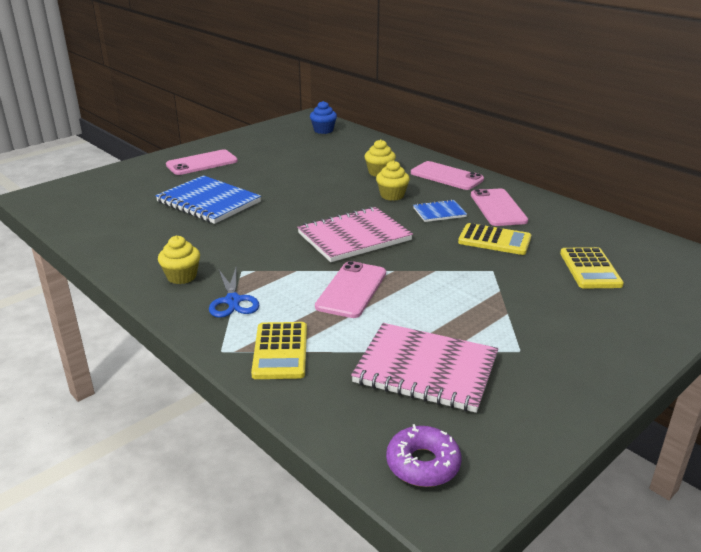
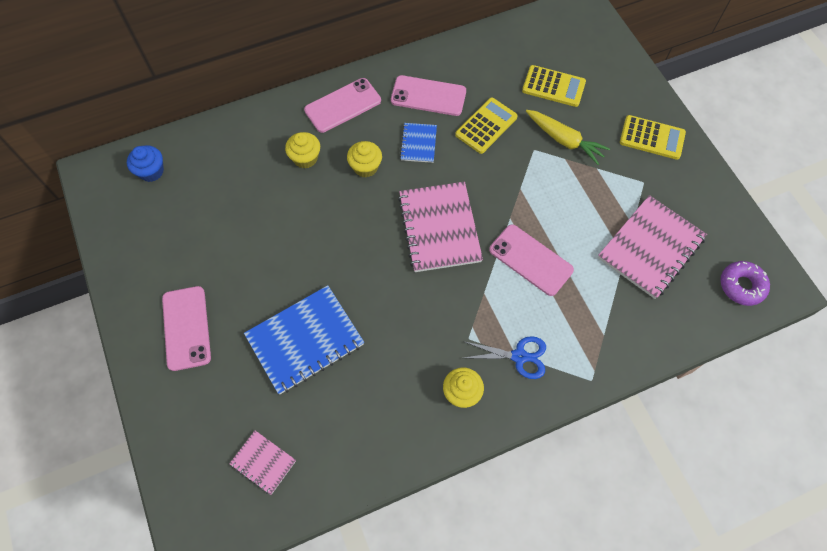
camera: 70 degrees left, 35 degrees up
(98, 206) = (263, 462): none -> pink notebook
(280, 351) = (603, 337): yellow calculator -> yellow calculator (652, 138)
(524, 286) = (564, 140): none -> yellow carrot

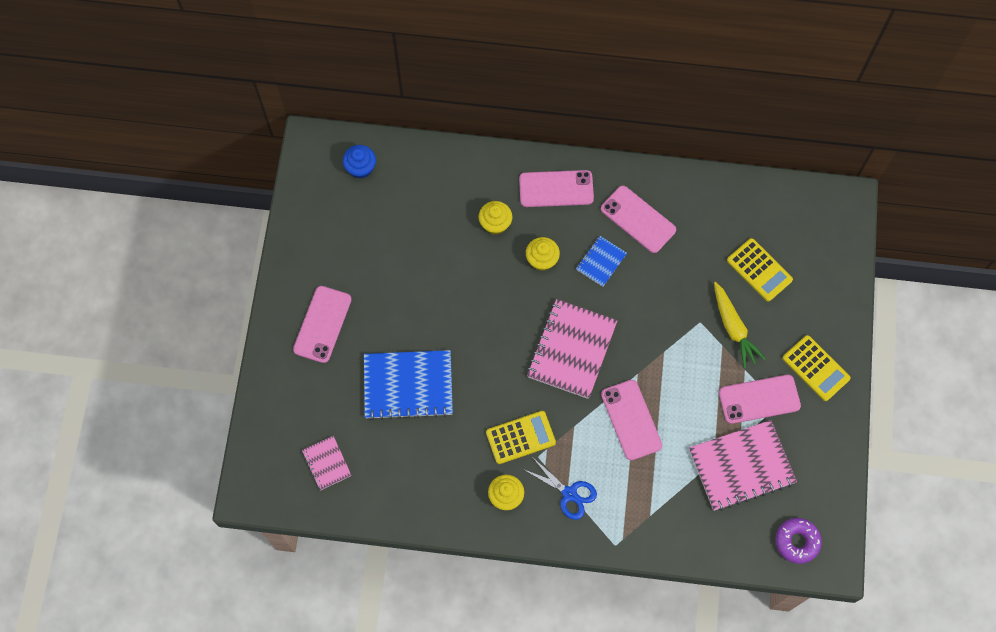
camera: 30 degrees right, 5 degrees up
(486, 126) = (672, 276): yellow calculator -> yellow calculator (520, 437)
(625, 185) = (759, 399): none -> pink phone

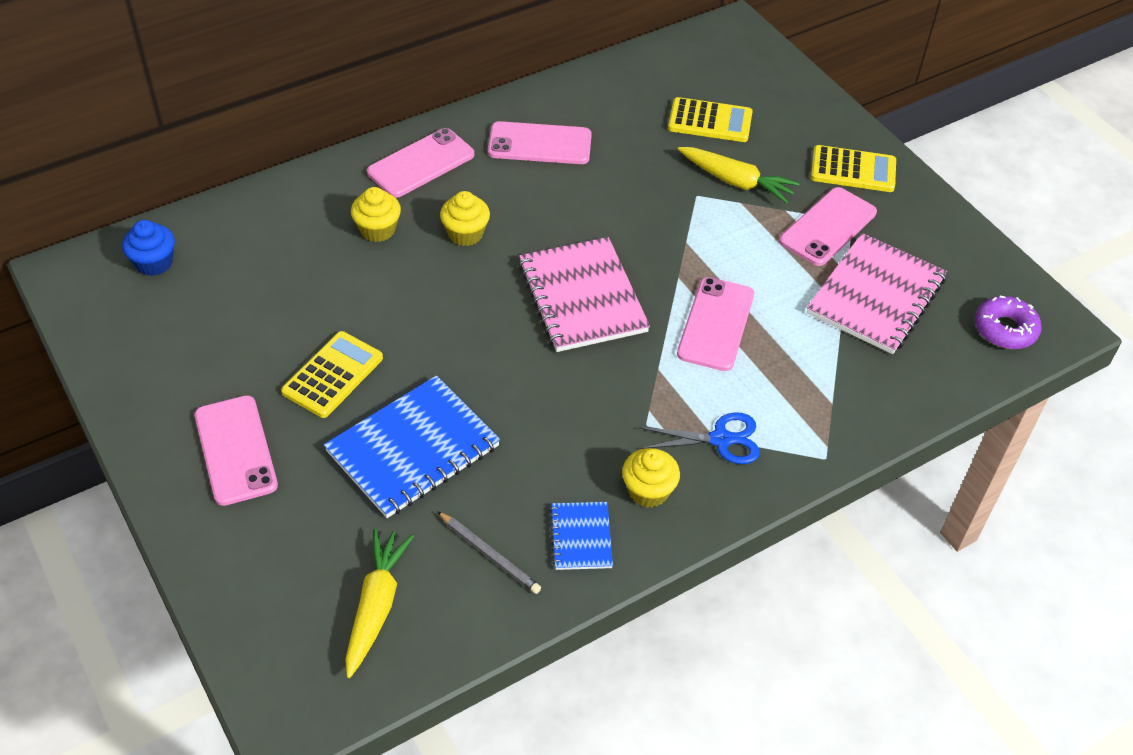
camera: 40 degrees left, 20 degrees down
(327, 463) = (376, 606): pink notebook -> yellow carrot
(399, 474) = (489, 554): none -> grey pencil
(520, 437) = (606, 418): yellow calculator -> yellow calculator (333, 375)
(601, 262) = (535, 200): blue notebook -> blue notebook (581, 537)
(631, 420) = (715, 324): pink phone -> pink phone turned 75 degrees clockwise

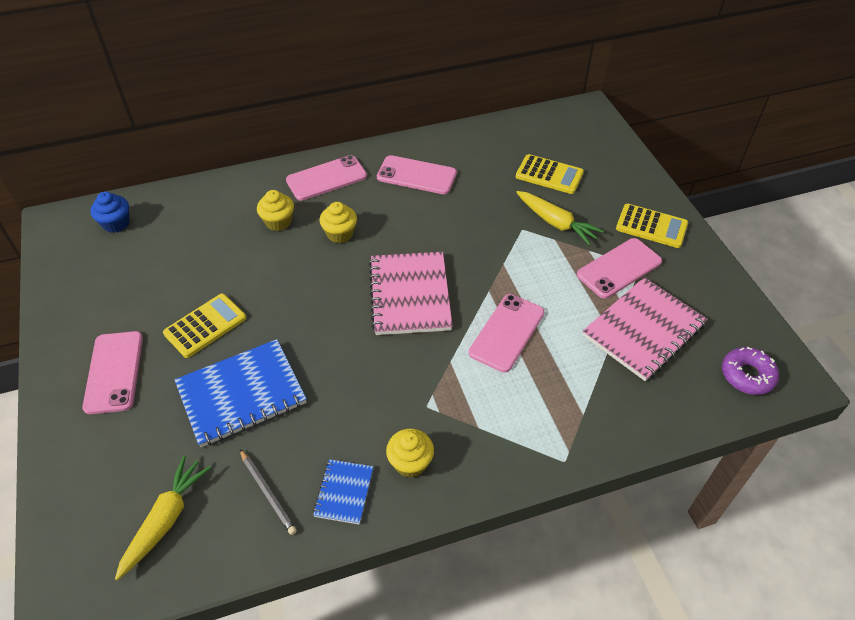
camera: 15 degrees right, 0 degrees up
(720, 439) = (482, 429): blue scissors -> none

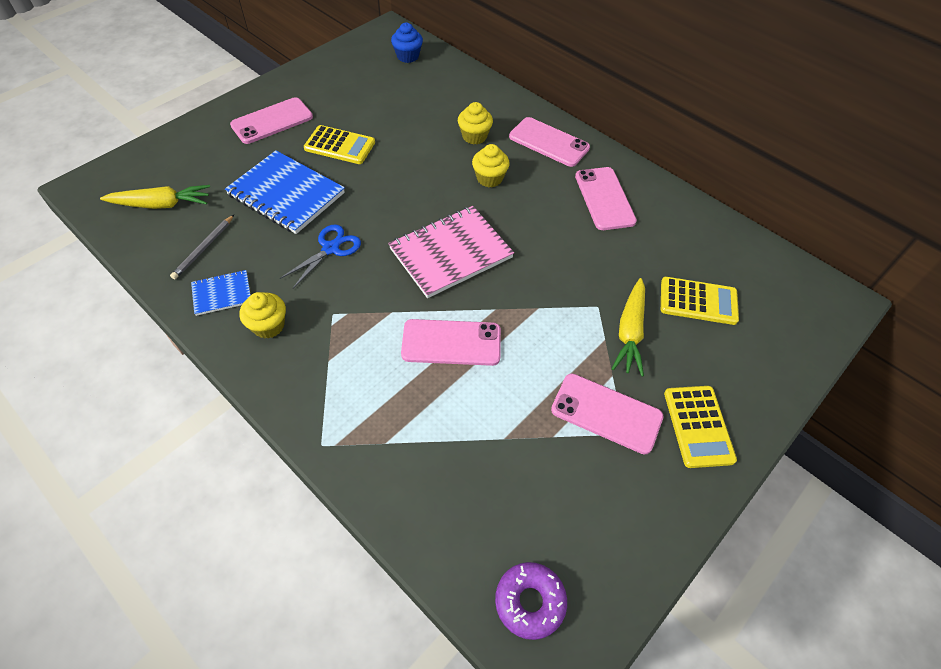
camera: 60 degrees right, 5 degrees up
(344, 381) = (330, 248): none -> blue scissors
(549, 175) = (698, 301): yellow calculator -> yellow calculator turned 75 degrees counterclockwise
(643, 330) = (530, 466): pink notebook -> none

